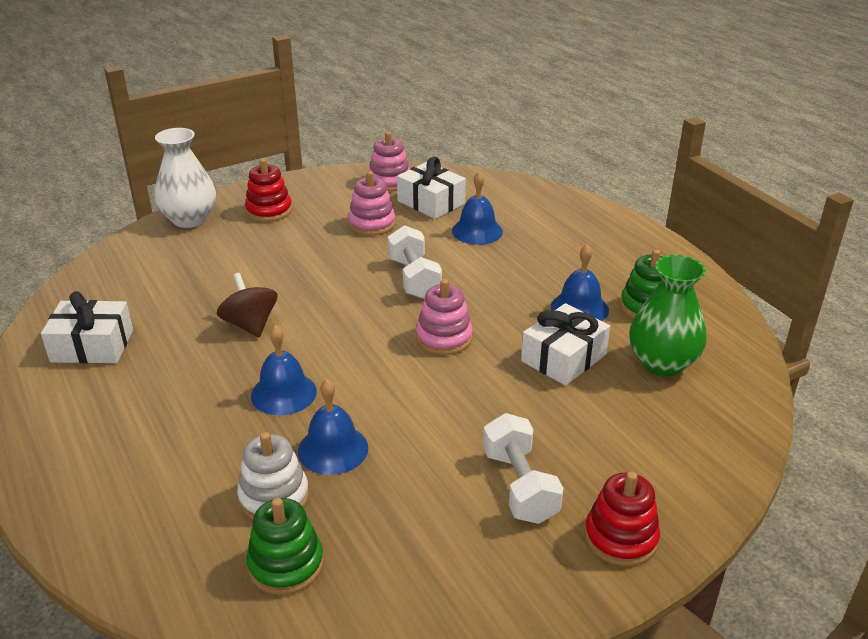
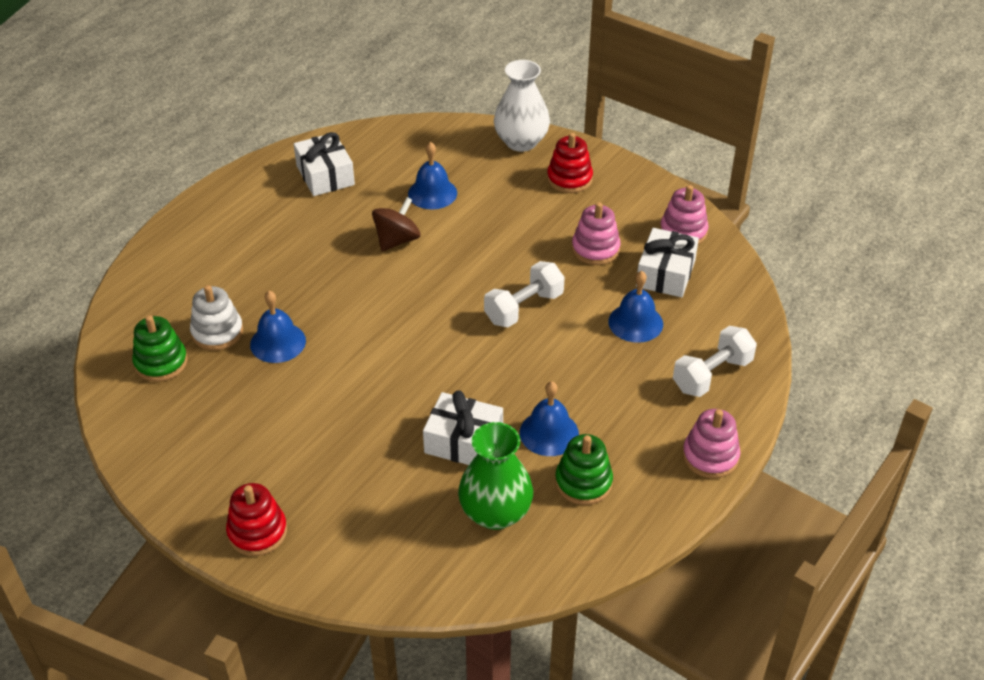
camera: 65 degrees right, 10 degrees up
(283, 393) = (325, 292): blue bell -> blue bell (432, 193)
(444, 338) = (446, 356): pink stacking toy -> pink stacking toy (710, 456)
(519, 486) = (287, 458): white dumbbell -> white dumbbell (712, 375)

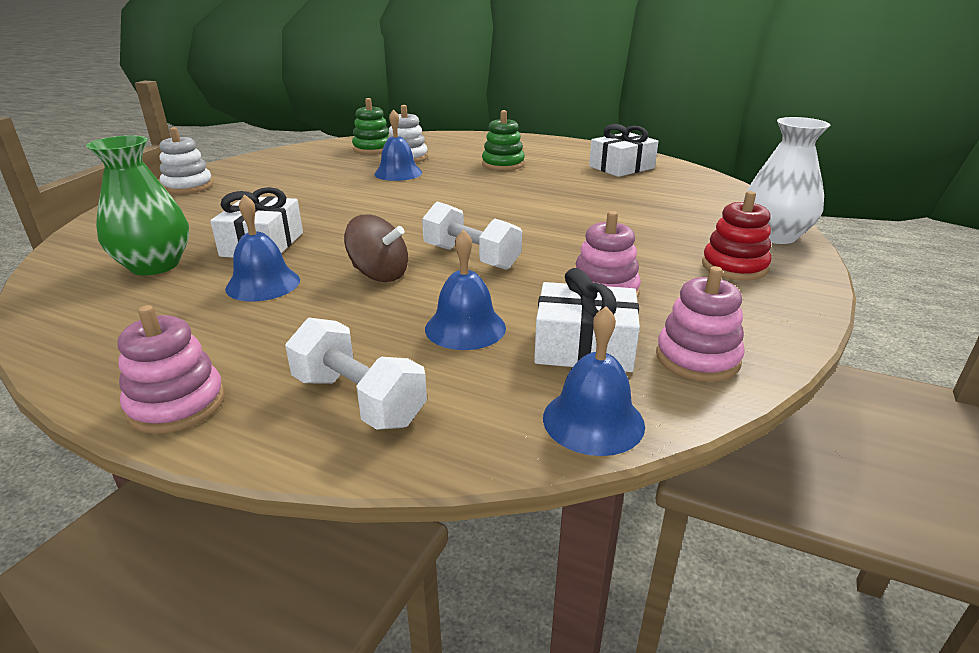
camera: 80 degrees right, 15 degrees down
(257, 532) = (188, 186): red stacking toy -> white stacking toy
(397, 240) = (550, 197): brown spinning top -> brown spinning top (379, 274)
(432, 193) = (634, 204): blue bell -> blue bell (593, 421)
(583, 482) = (174, 308): green stacking toy -> green stacking toy (503, 164)

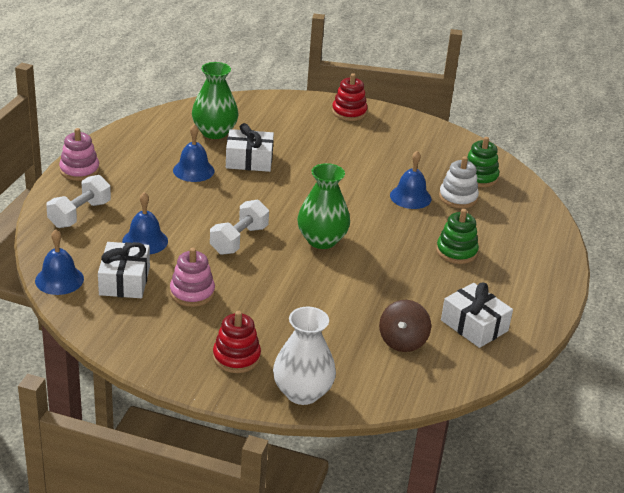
camera: 80 degrees right, 5 degrees up
(188, 186) = (349, 112): white stacking toy -> red stacking toy
(379, 274) = (209, 207): brown spinning top -> brown spinning top (402, 341)
(477, 213) = (321, 240): none -> green vase
(697, 358) = (112, 320): pink stacking toy -> none

